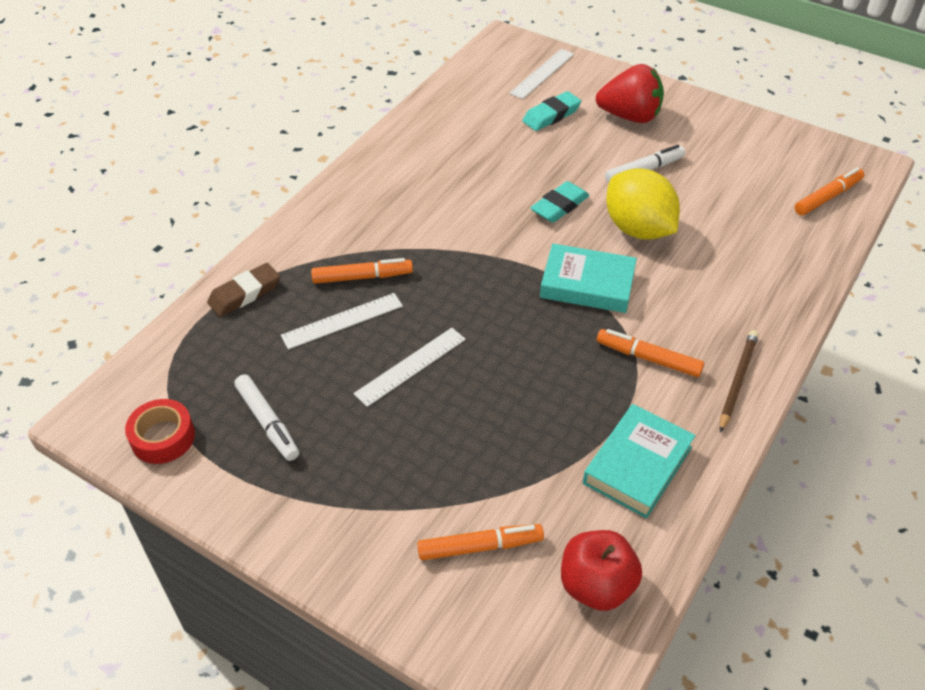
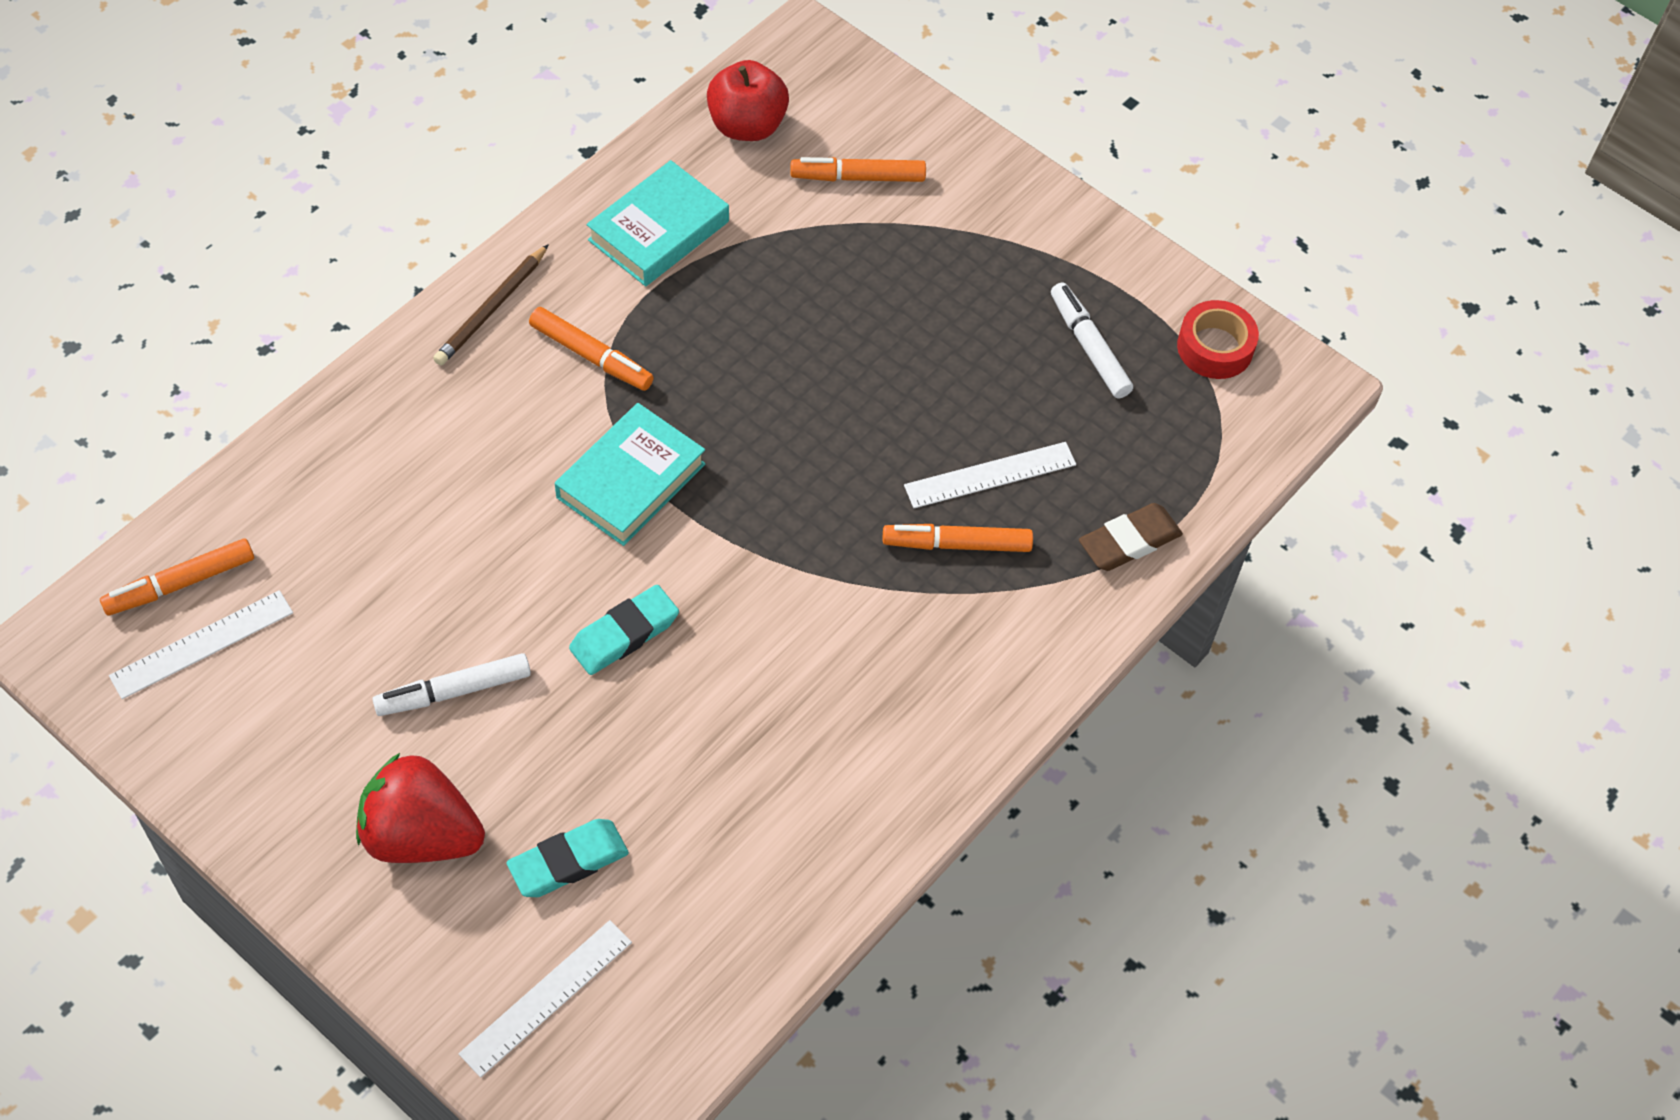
camera: 175 degrees left, 10 degrees up
(411, 366) = (904, 393): white ruler -> white ruler (202, 644)
(587, 284) = (631, 481): turquoise book -> turquoise book turned 75 degrees counterclockwise
(638, 229) = (517, 568): yellow lemon -> none

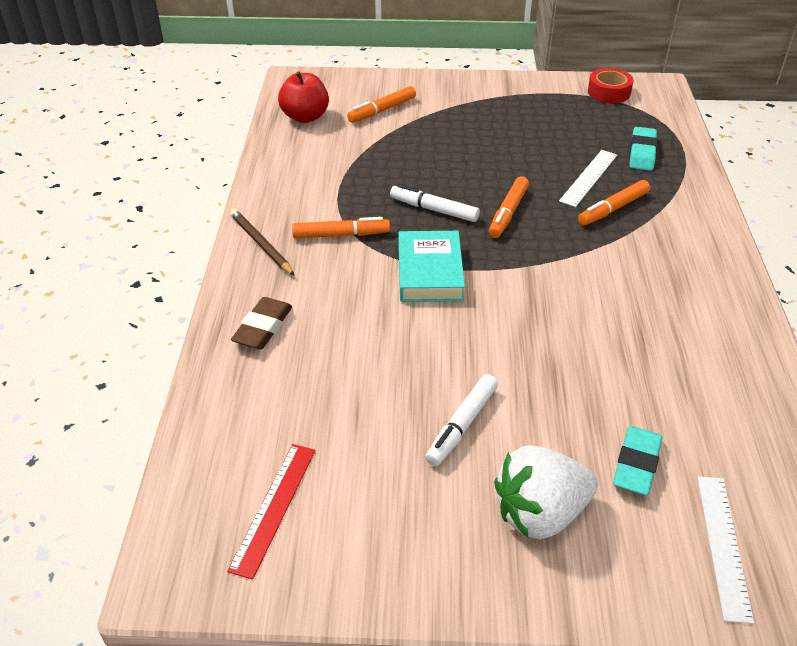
camera: 35 degrees left, 15 degrees down
(180, 584) = (220, 483): orange marker -> orange marker (508, 213)
(202, 644) = (274, 507): white ruler -> red ruler
(421, 835) = (540, 513): red strawberry -> white strawberry
(491, 309) = (261, 244): brown pencil -> brown pencil turned 150 degrees clockwise
(624, 634) = (516, 338): turquoise eraser -> turquoise eraser (642, 153)
(658, 231) = (311, 172): turquoise book -> none
(1089, 347) = (561, 116): white marker -> white marker (434, 209)
(1129, 542) = (677, 168): brown eraser -> brown eraser (263, 327)

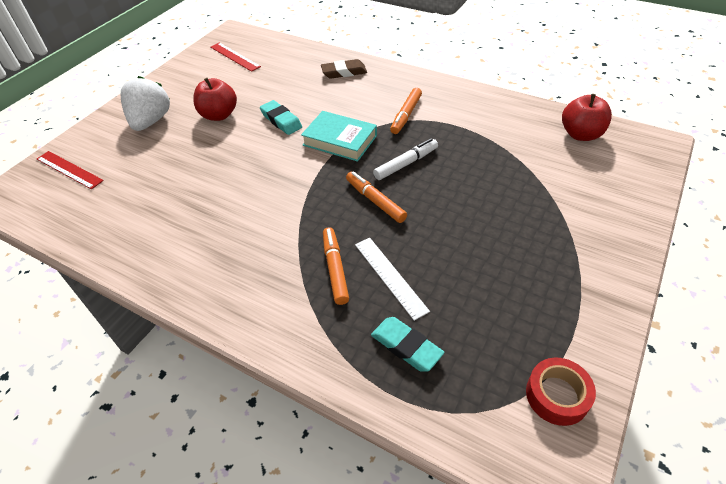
camera: 120 degrees right, 5 degrees up
(261, 244) = (418, 84): brown pencil -> none
(263, 327) = (344, 72): brown eraser -> brown eraser turned 60 degrees counterclockwise
(382, 110) = (577, 181): orange marker -> none
(462, 425) = (219, 115): white marker -> red apple
(636, 464) = (134, 162): turquoise eraser -> turquoise eraser (281, 120)
(723, 545) = (69, 169): white ruler -> red ruler

